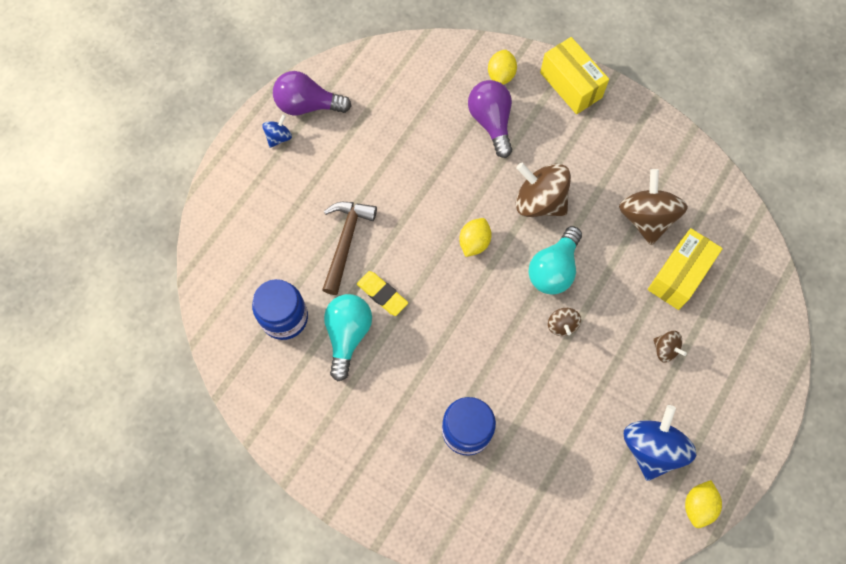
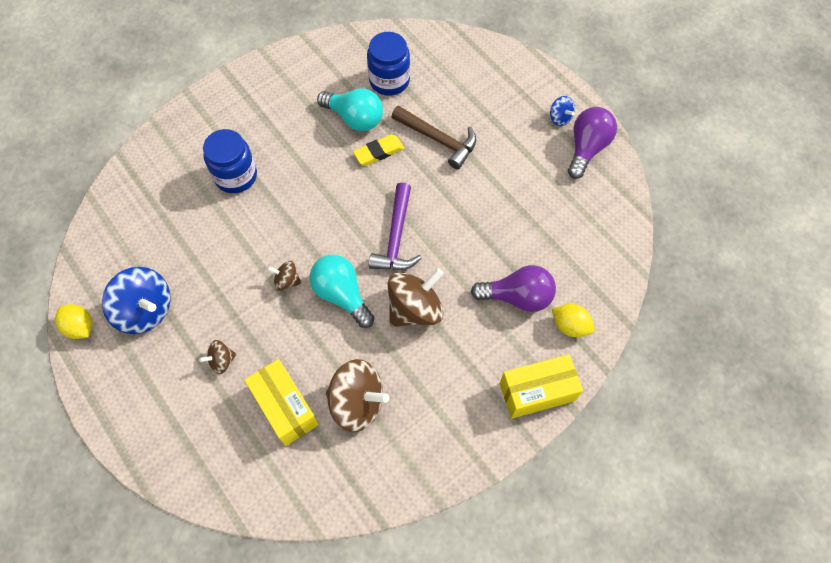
camera: 110 degrees right, 5 degrees down
(474, 242) = (396, 237): yellow lemon -> purple hammer

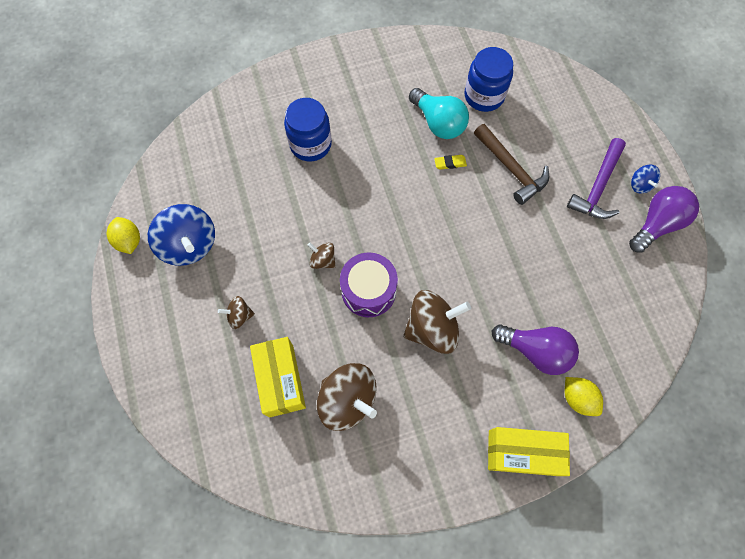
camera: 20 degrees right, 5 degrees up
(342, 295) = (368, 291): turquoise light bulb -> purple drum
(379, 152) = (450, 163): yellow eraser -> yellow eraser, size x0.65
(396, 237) = (438, 252): purple hammer -> purple hammer (597, 187)

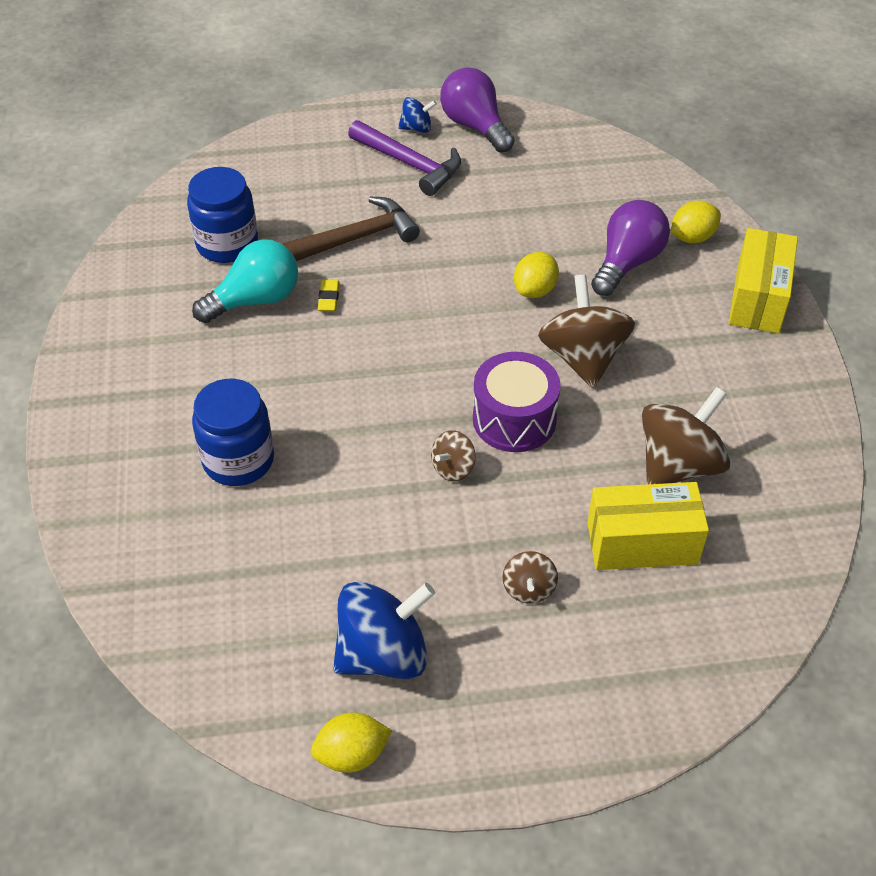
camera: 80 degrees left, 20 degrees down
(490, 289) = (535, 290): none -> yellow lemon

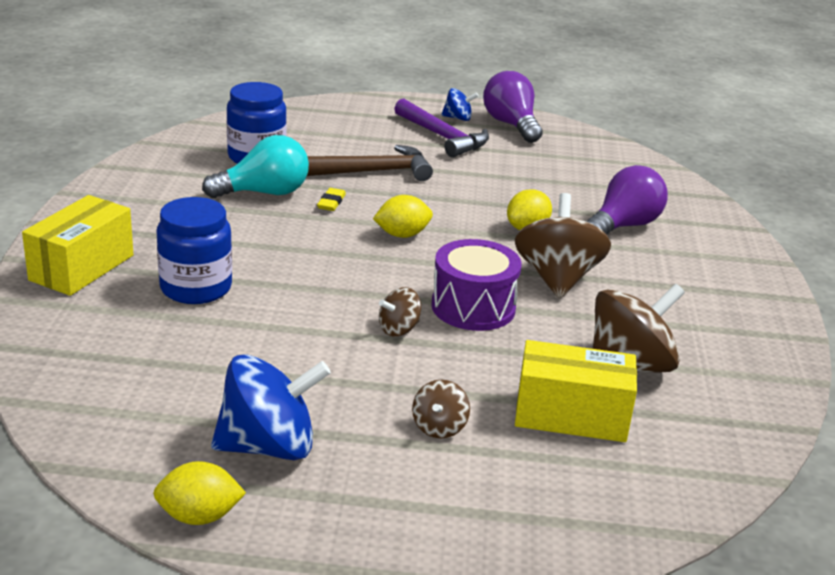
camera: 10 degrees right, 20 degrees down
(692, 237) = (692, 220): yellow lemon -> yellow lemon (402, 235)
(757, 298) = (746, 269): yellow box -> yellow box (81, 267)

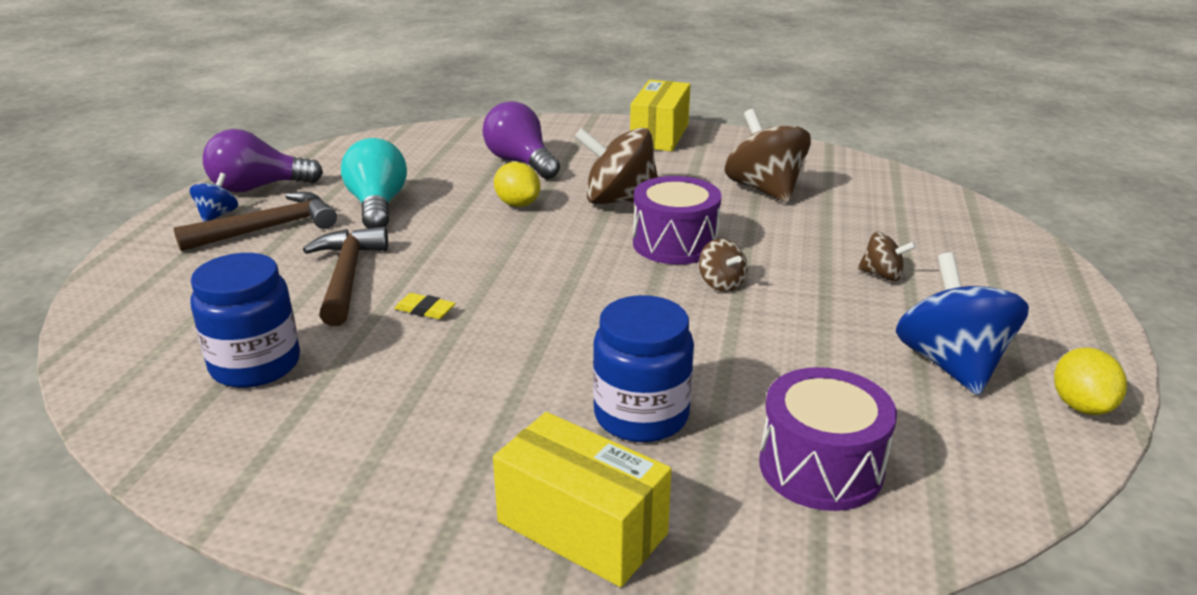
camera: 80 degrees left, 0 degrees up
(127, 359) = (820, 467): none -> purple drum
(264, 193) = (379, 360): turquoise light bulb -> turquoise light bulb (377, 206)
(402, 235) = (519, 270): yellow lemon -> none
(443, 137) = (269, 228): purple hammer -> brown hammer
(571, 416) = (843, 219): yellow box -> yellow box (660, 135)

